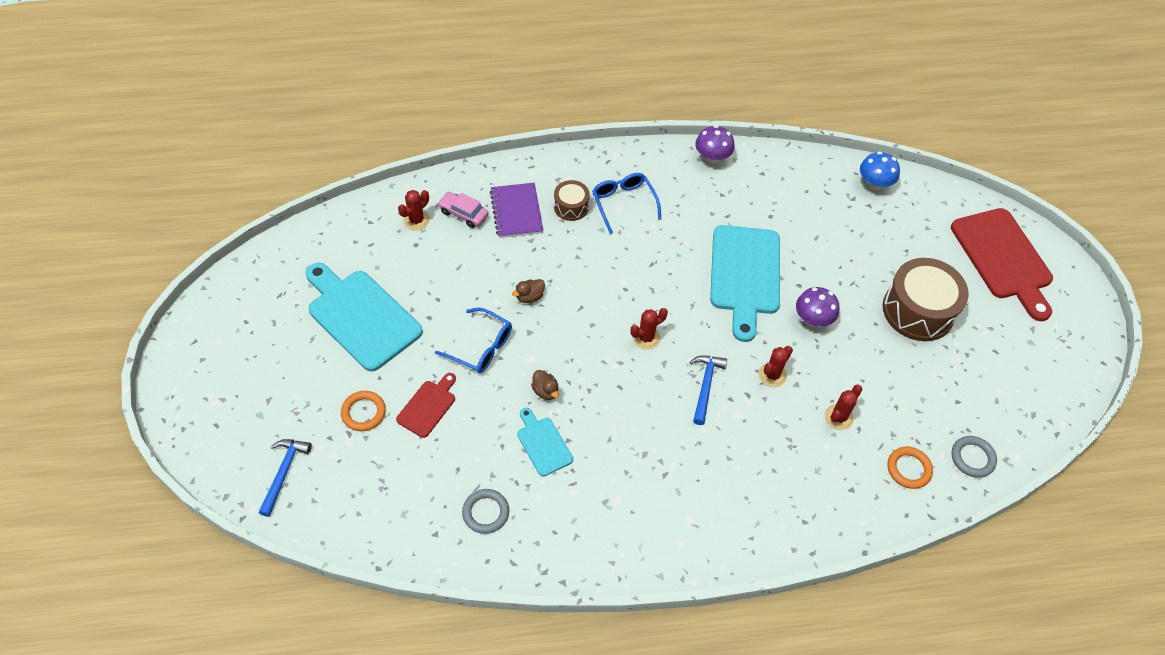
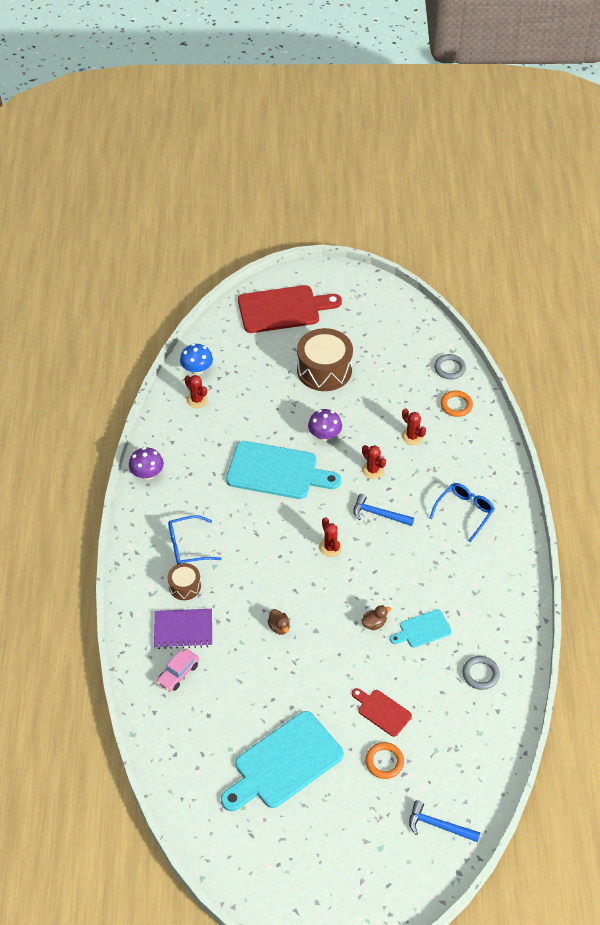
camera: 80 degrees left, 5 degrees down
(416, 220) = (180, 713): red cactus -> red cactus (197, 400)
(481, 347) = (327, 668): blue glasses -> blue glasses (464, 512)

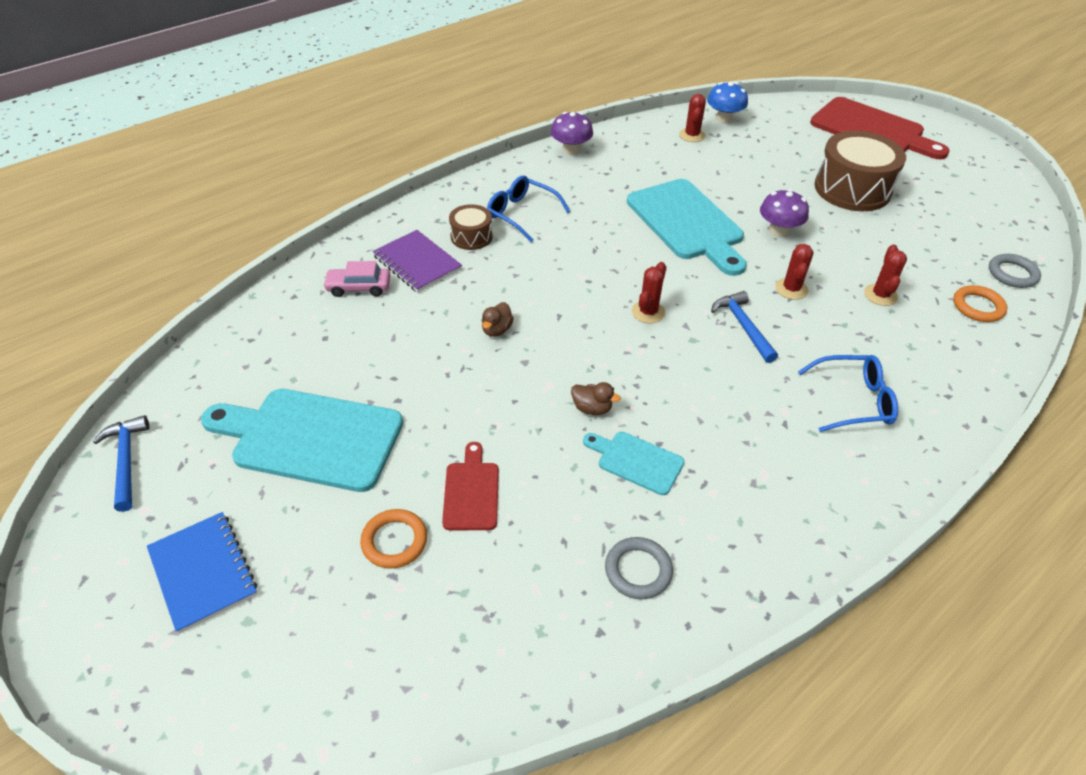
camera: 50 degrees right, 5 degrees down
(335, 854) = (203, 572): none -> blue notebook
(438, 825) = (336, 676): blue hammer -> blue hammer (126, 461)

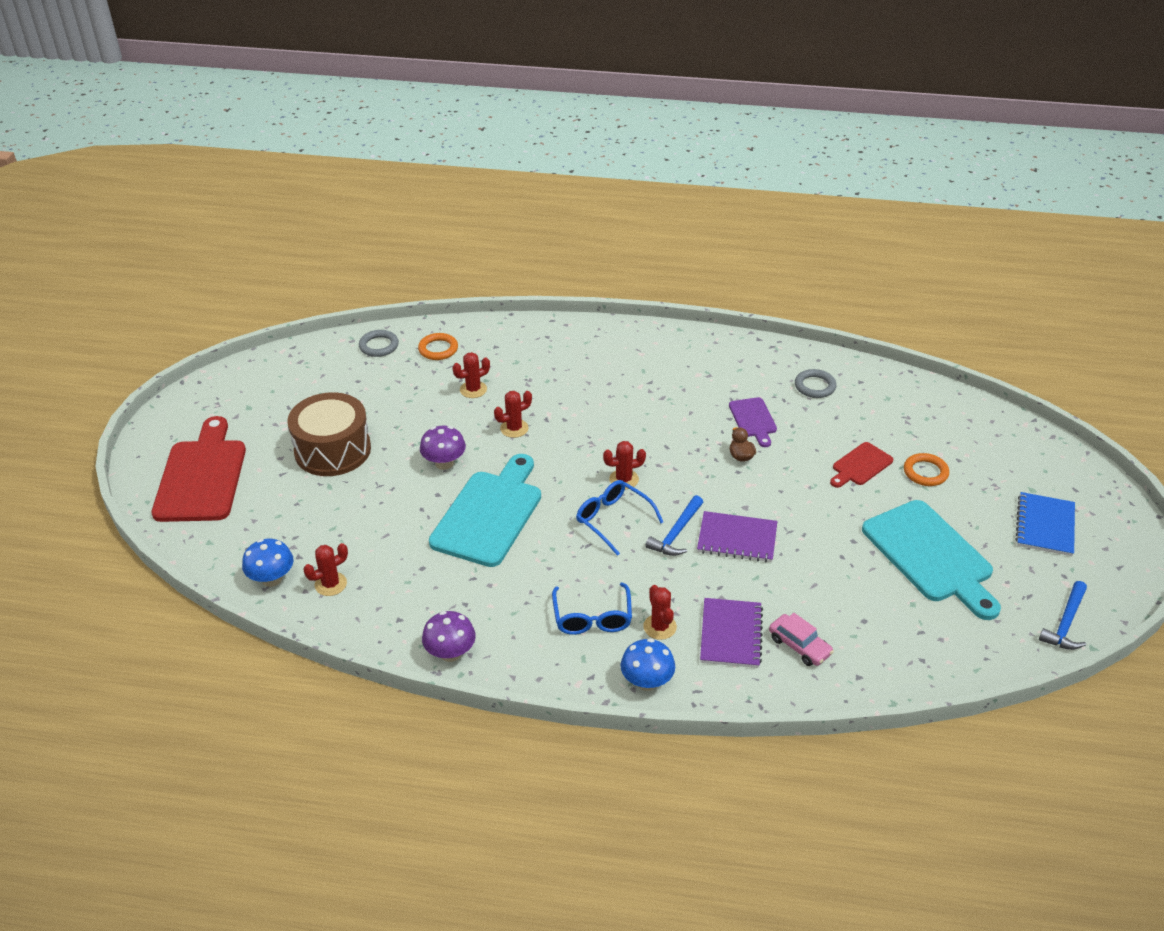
camera: 130 degrees left, 5 degrees down
(438, 206) = (647, 681): none -> blue mushroom
(471, 236) = (660, 627): brown drum -> red cactus
(497, 330) = (737, 539): brown duck -> purple notebook
(636, 461) = (753, 420): turquoise cutting board -> purple cutting board
(743, 326) = (583, 432): blue hammer -> blue hammer (676, 533)
(854, 401) = (597, 366): blue glasses -> blue glasses (613, 520)

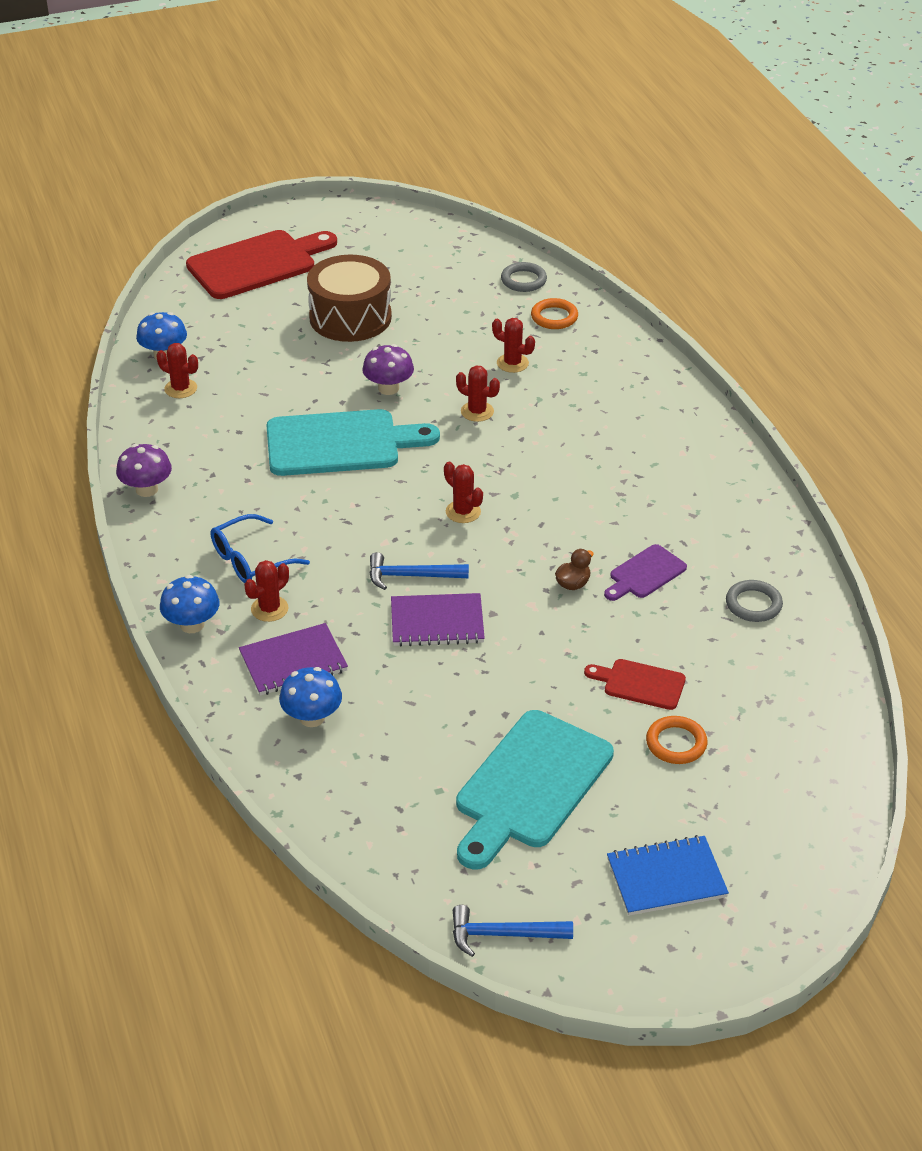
camera: 60 degrees right, 0 degrees up
(613, 520) = (396, 525): blue glasses -> none
(737, 539) = (437, 622): purple notebook -> purple notebook turned 75 degrees counterclockwise
(799, 646) = (312, 717): pink car -> blue mushroom

